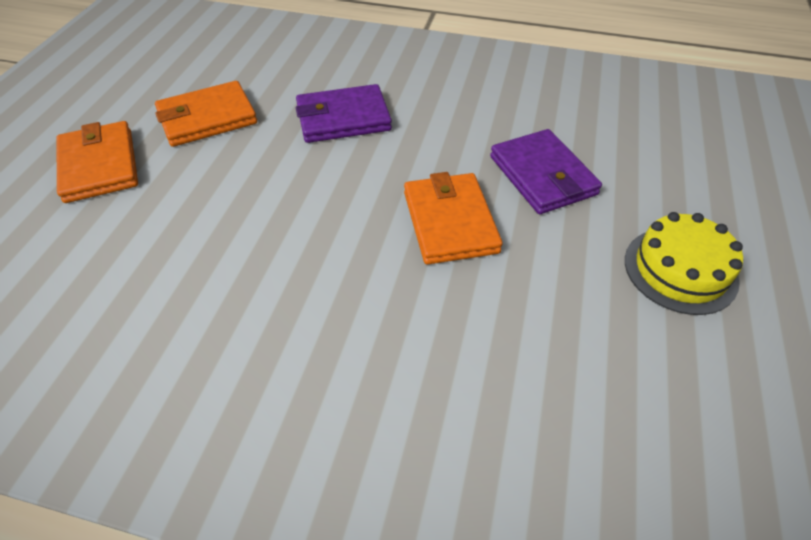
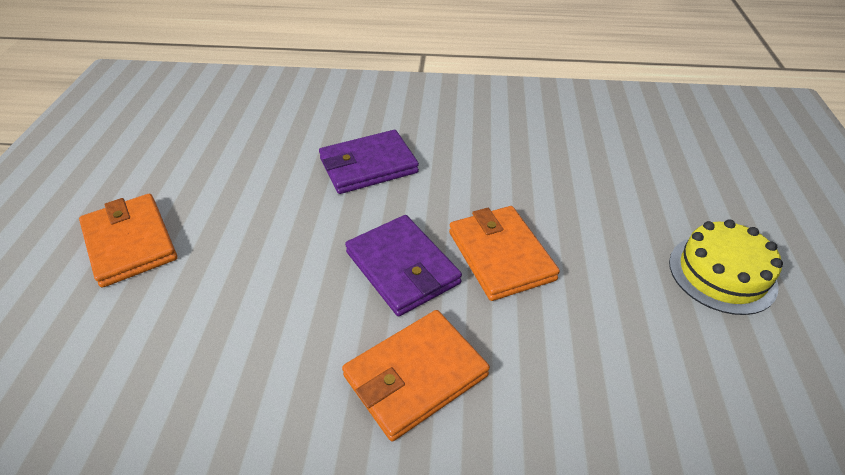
camera: 10 degrees left, 5 degrees down
(207, 118) = (232, 181): orange wallet -> orange wallet (415, 376)
(543, 175) = (572, 200): purple wallet -> purple wallet (402, 268)

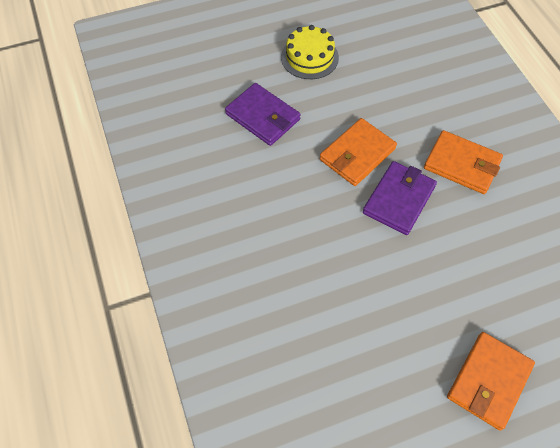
camera: 115 degrees left, 15 degrees up
(368, 166) = (316, 266): purple wallet -> purple wallet (263, 117)

